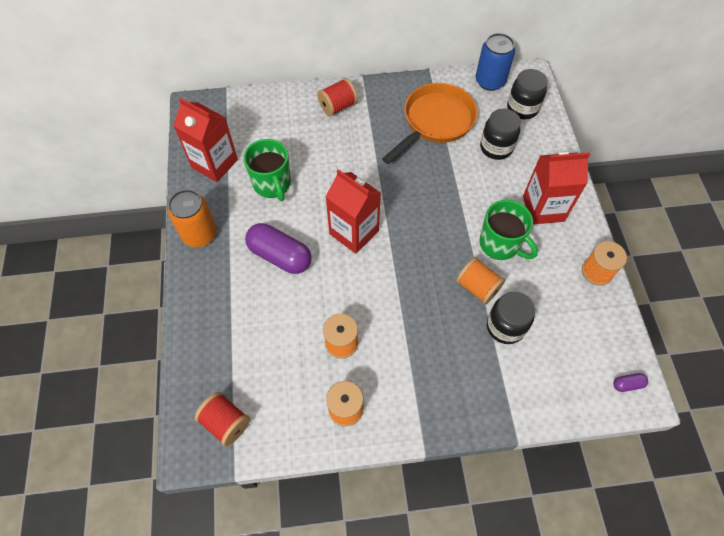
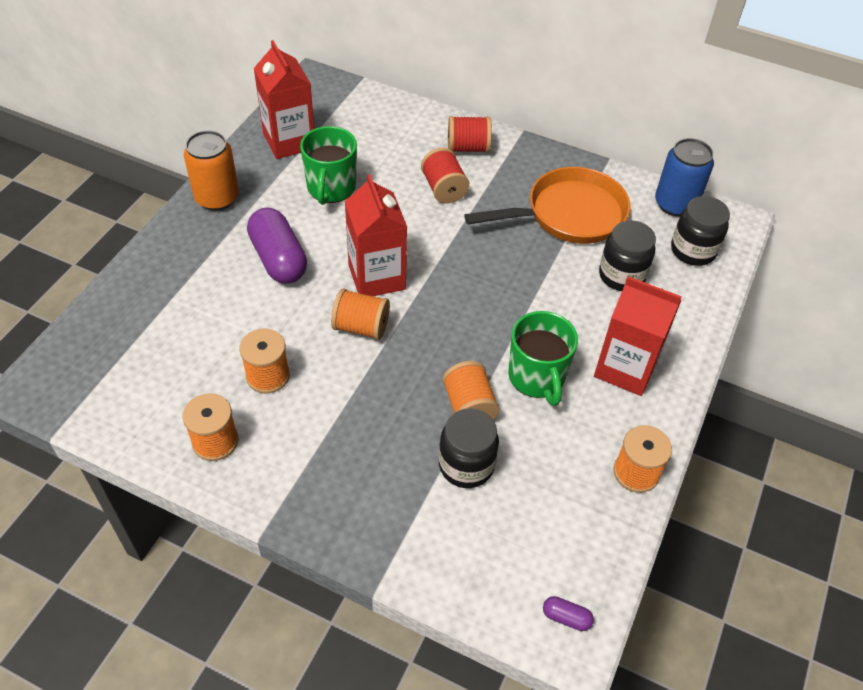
camera: 30 degrees right, 10 degrees down
(226, 422) = (88, 382): red spool -> red spool (444, 189)
(372, 273) = (361, 327): none -> orange spool

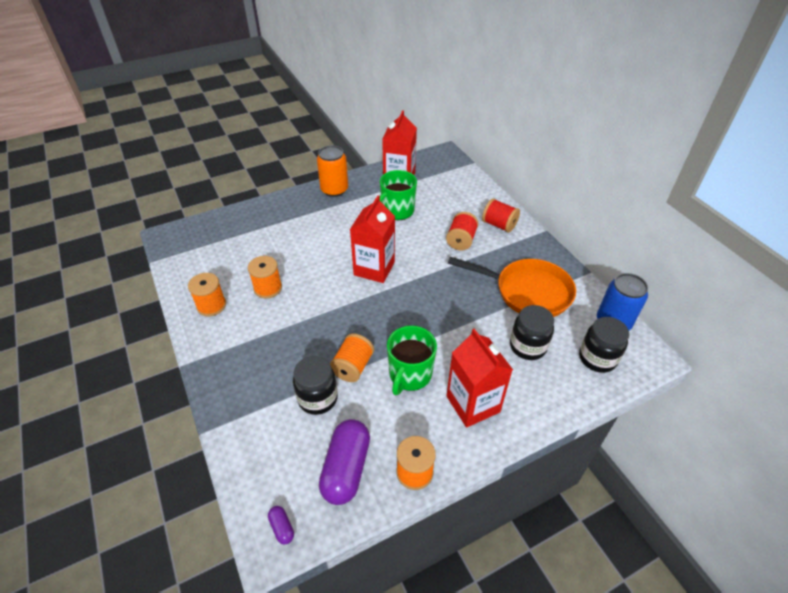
camera: 40 degrees right, 5 degrees down
(278, 259) = (333, 233): purple capsule -> purple capsule (346, 468)
(361, 327) = (339, 290): orange spool -> none

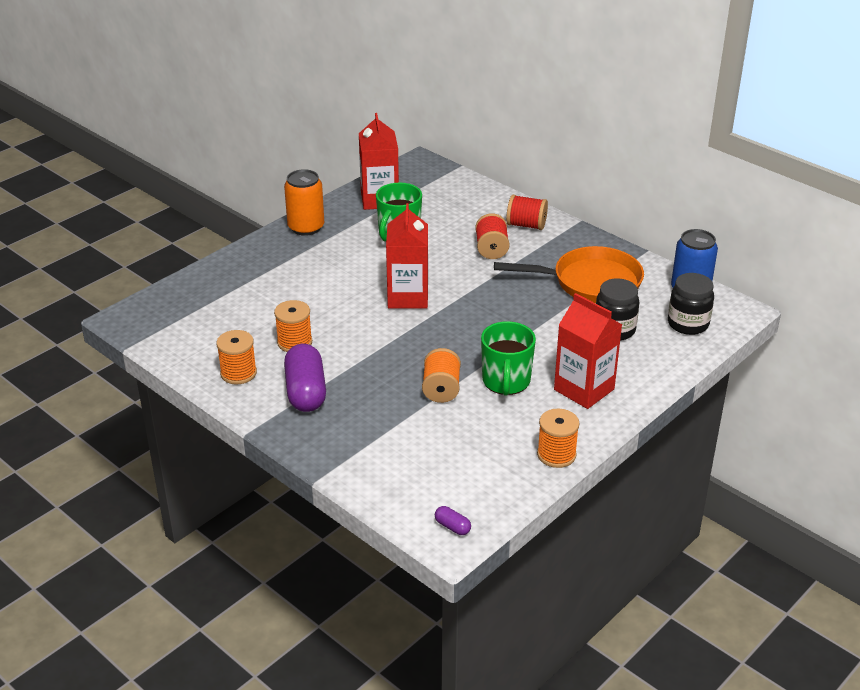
camera: 20 degrees left, 10 degrees down
(317, 398) = (421, 423): black jar -> none
(346, 468) = (487, 469): purple capsule -> purple capsule (305, 392)

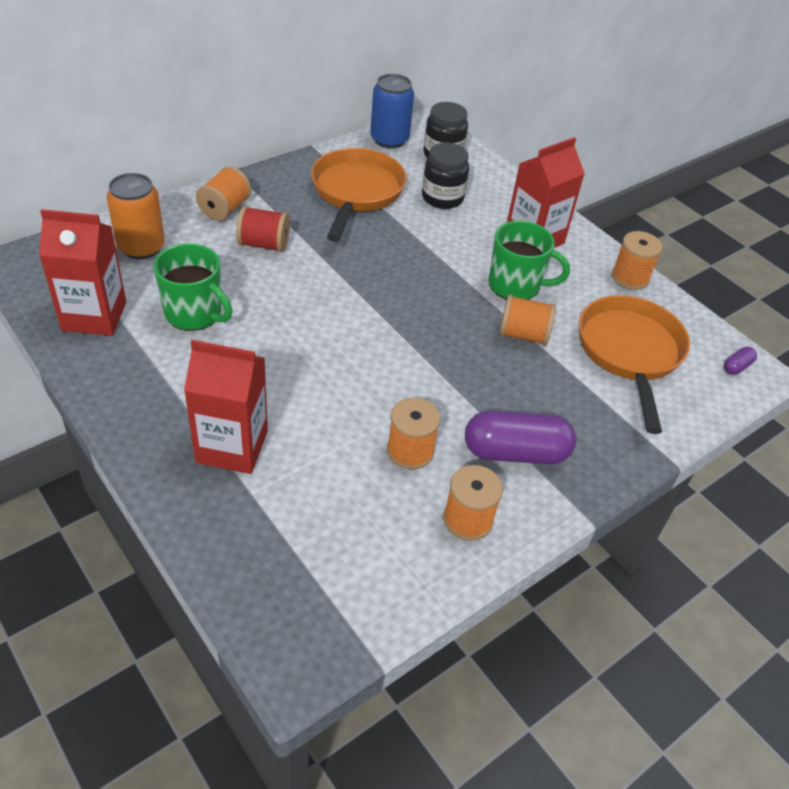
camera: 85 degrees left, 10 degrees up
(306, 227) = (128, 403): orange can -> orange can (141, 247)
(408, 297) = (340, 330): red carton -> red carton (232, 446)
(444, 453) = (629, 352): none -> orange pan
(526, 225) = (225, 209): red spool -> orange spool

